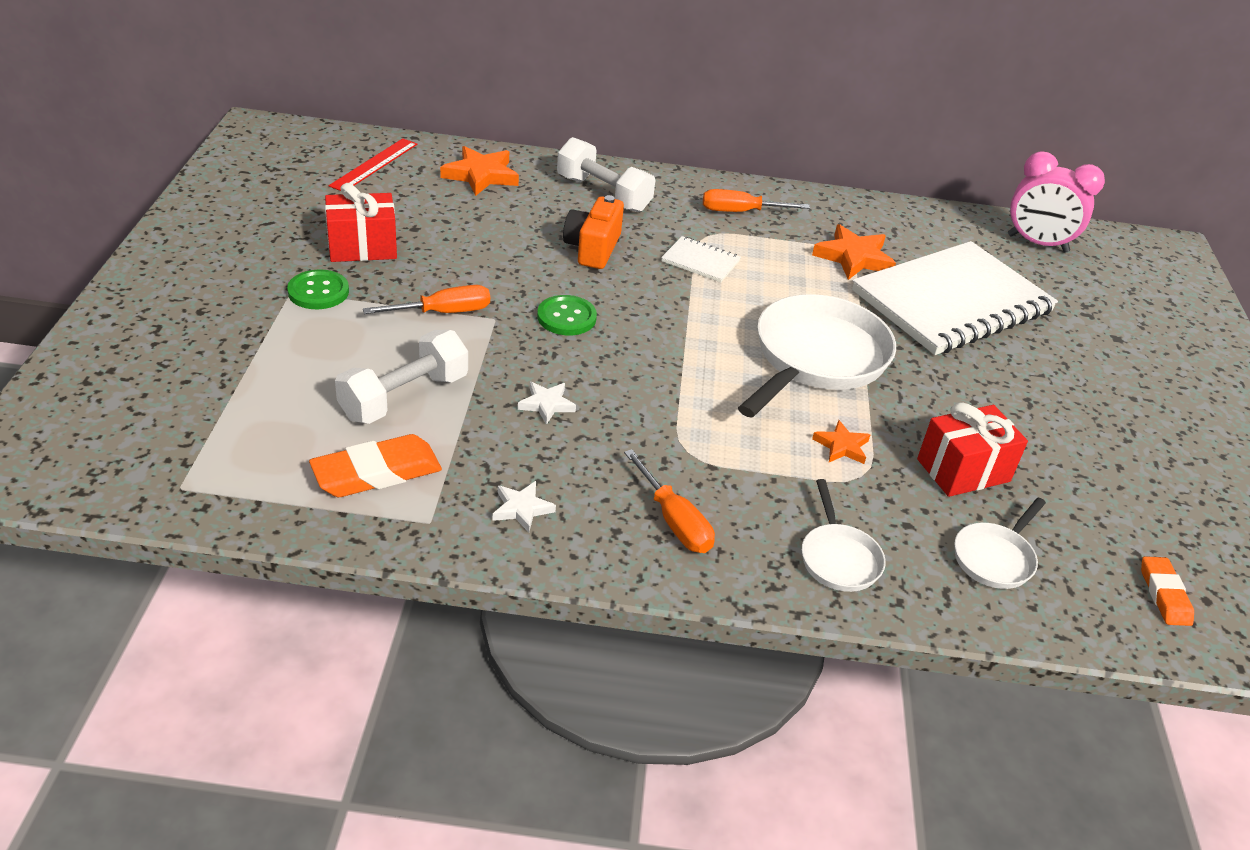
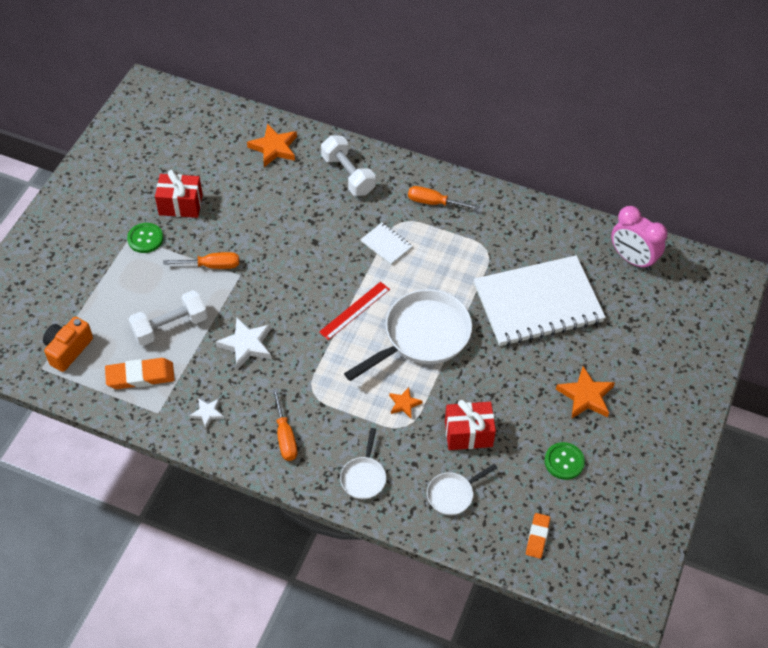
camera: 20 degrees right, 15 degrees up
(374, 165) = (209, 130): red ruler -> red ruler (354, 310)
(546, 404) = (246, 345): white star -> white star, size x1.73
(566, 317) = (283, 280): green button -> green button (564, 461)
(592, 249) = (321, 224): orange camera -> orange camera (68, 350)
(853, 257) = (491, 255): orange star -> orange star (585, 396)

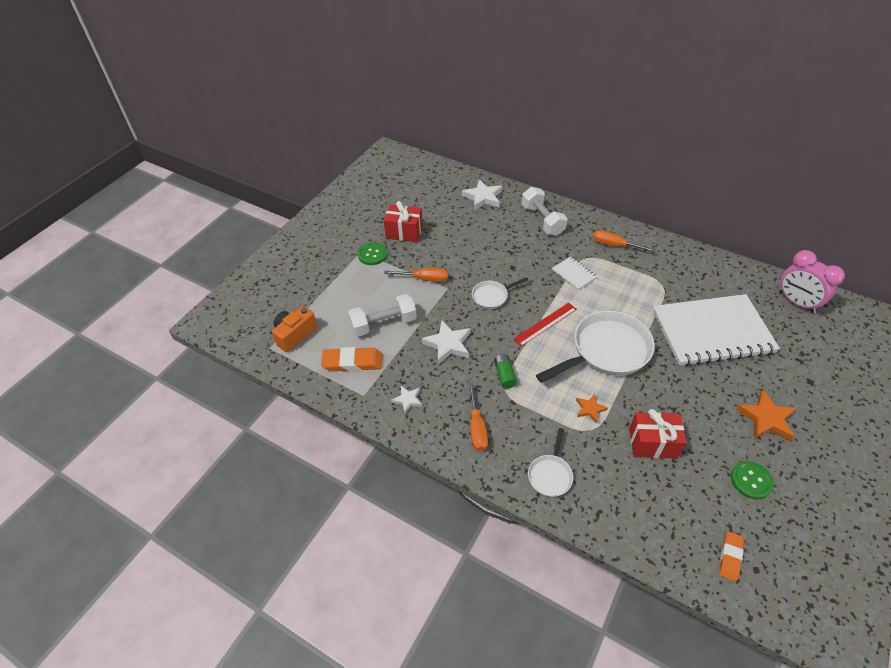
camera: 10 degrees right, 5 degrees down
(274, 148) = (483, 197): orange star -> white star
(311, 375) = (504, 375): none -> green battery
(453, 494) = (639, 502): white pan -> white pan (492, 296)

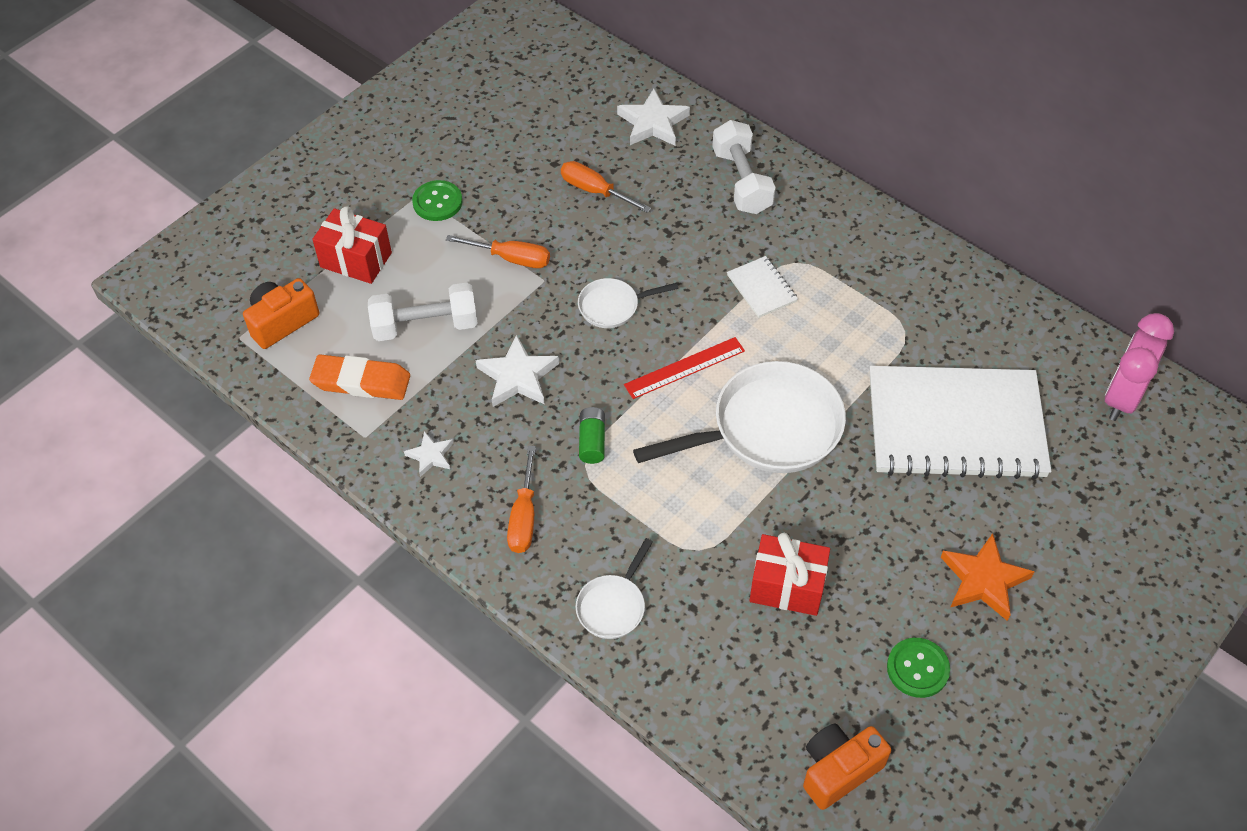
camera: 10 degrees right, 5 degrees up
(404, 232) = (500, 169): red gift -> red gift (356, 260)
(590, 409) = (708, 517): orange star -> none
(615, 245) = (851, 247): orange screwdriver -> orange screwdriver (595, 191)
(730, 557) = (838, 770): orange eraser -> orange camera
(796, 302) = (1122, 398): pink clock -> pink clock turned 60 degrees clockwise

